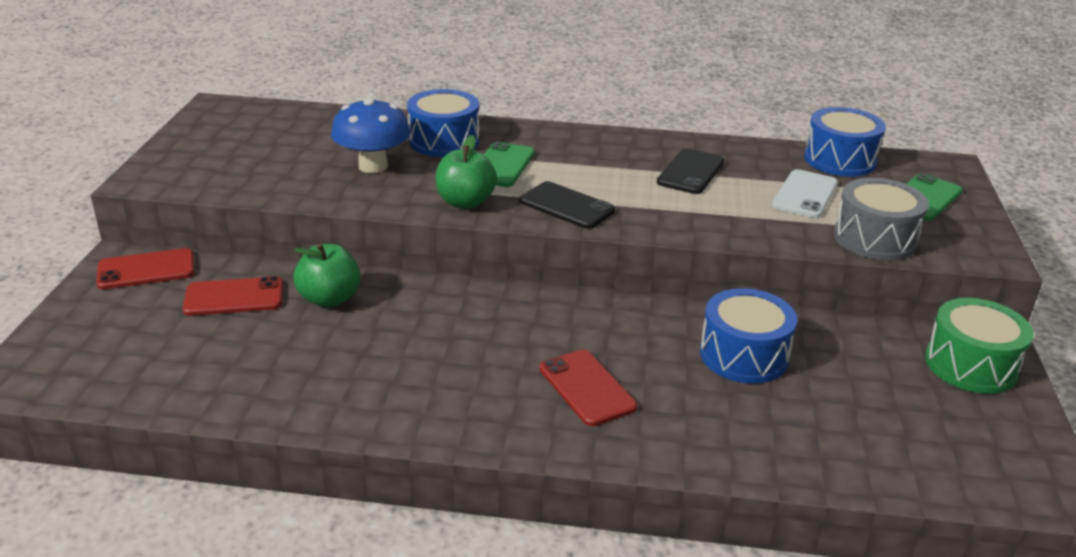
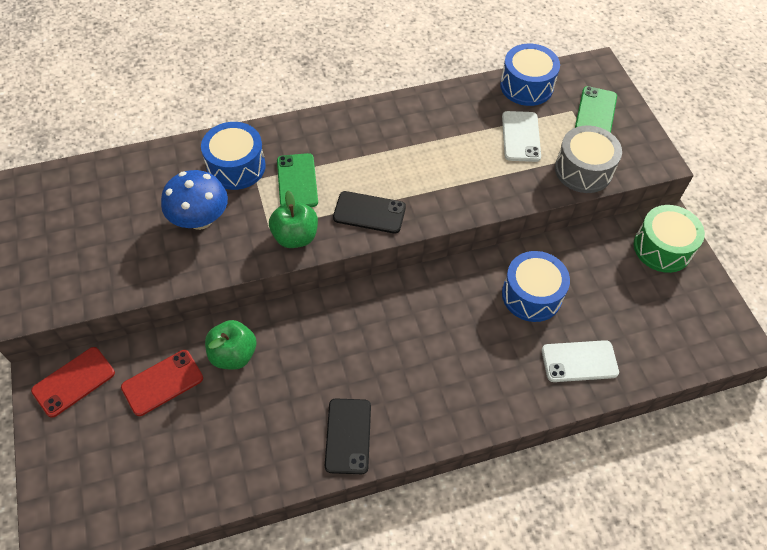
camera: 25 degrees left, 25 degrees up
(587, 388) = (452, 367): red phone -> none
(691, 172) = (434, 139): black phone -> black phone (348, 436)
(774, 436) = (579, 361): none -> white phone

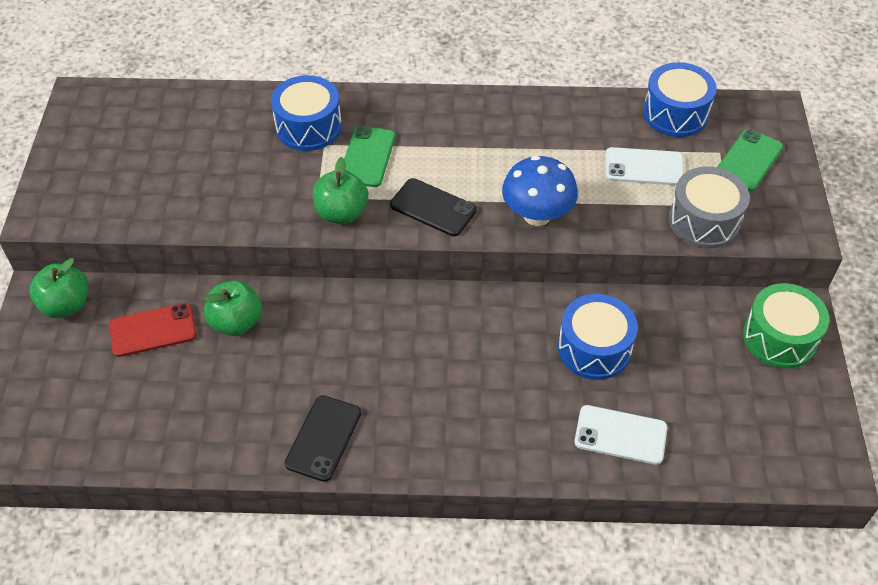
camera: 20 degrees right, 5 degrees down
(74, 382) = (66, 305): red phone -> green apple
(200, 219) = (249, 171): blue mushroom -> blue mushroom (537, 215)
(521, 136) = (644, 167): white phone -> white phone turned 75 degrees clockwise

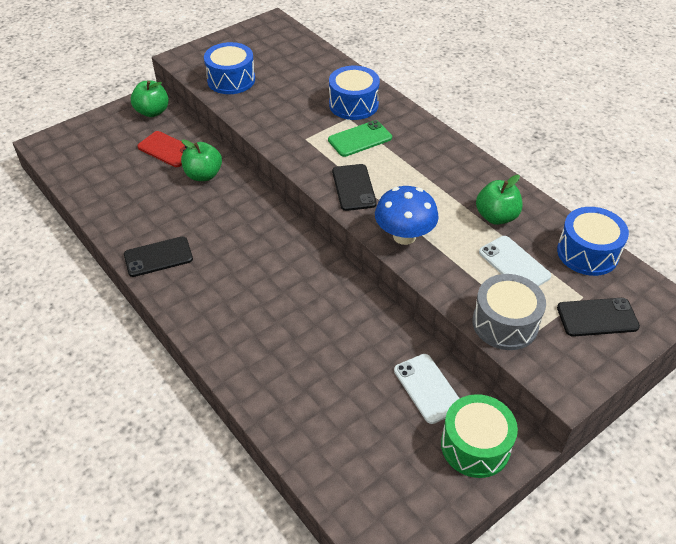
camera: 50 degrees right, 5 degrees down
(341, 213) = (304, 154): green apple -> green apple (496, 217)
(594, 348) = (350, 342): blue drum -> blue drum (231, 80)
(620, 435) = (293, 397): white phone -> white phone (427, 388)
(748, 160) = (597, 317): green phone -> black phone

